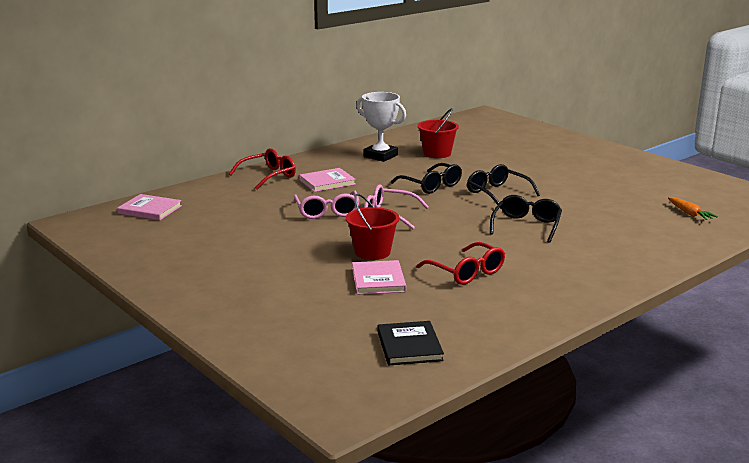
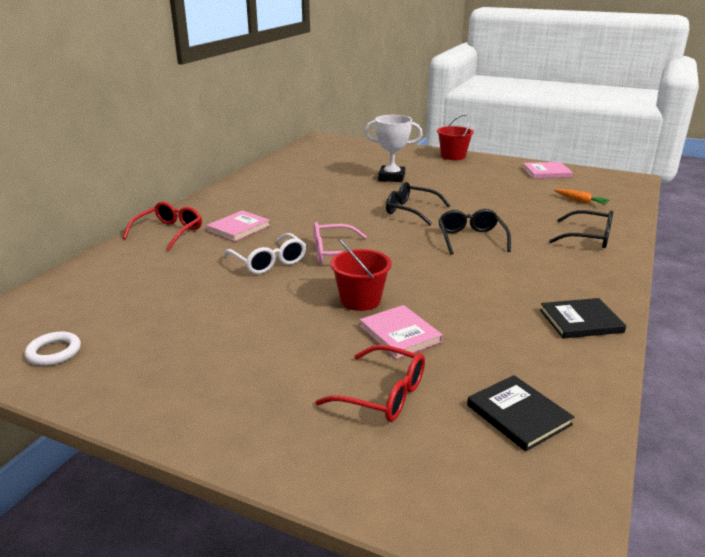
camera: 25 degrees left, 5 degrees up
(128, 240) = (54, 352): none -> white ring
(150, 210) = (55, 301): pink book -> pink book (546, 172)
(327, 212) = (269, 262): pink glasses -> white glasses
(380, 156) = (266, 191): white trophy -> white trophy (391, 177)
(431, 186) = (344, 213): black glasses -> black glasses (589, 238)
(437, 153) = (317, 181): red bucket -> red bucket (453, 156)
(466, 272) = (474, 302): red glasses -> red glasses (383, 395)
(544, 304) = (581, 321): none -> black book

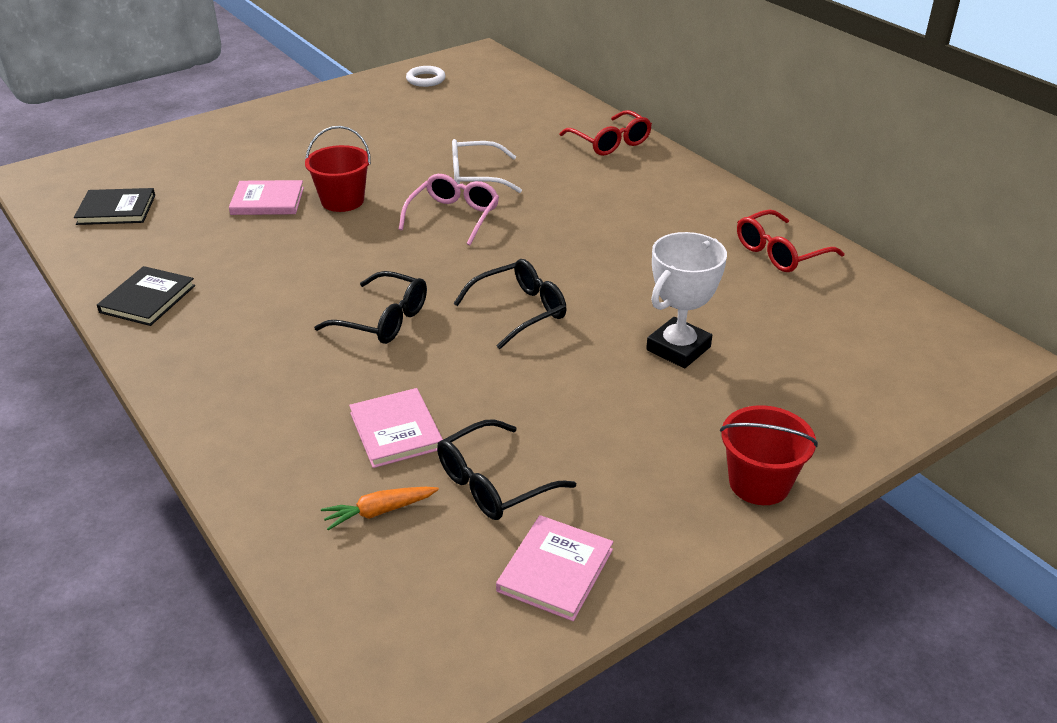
camera: 120 degrees right, 10 degrees up
(238, 228) = (583, 179): pink book -> pink book (396, 430)
(383, 395) = (212, 170): red glasses -> red glasses (780, 252)
(589, 238) = (266, 424): black glasses -> black glasses (493, 483)

